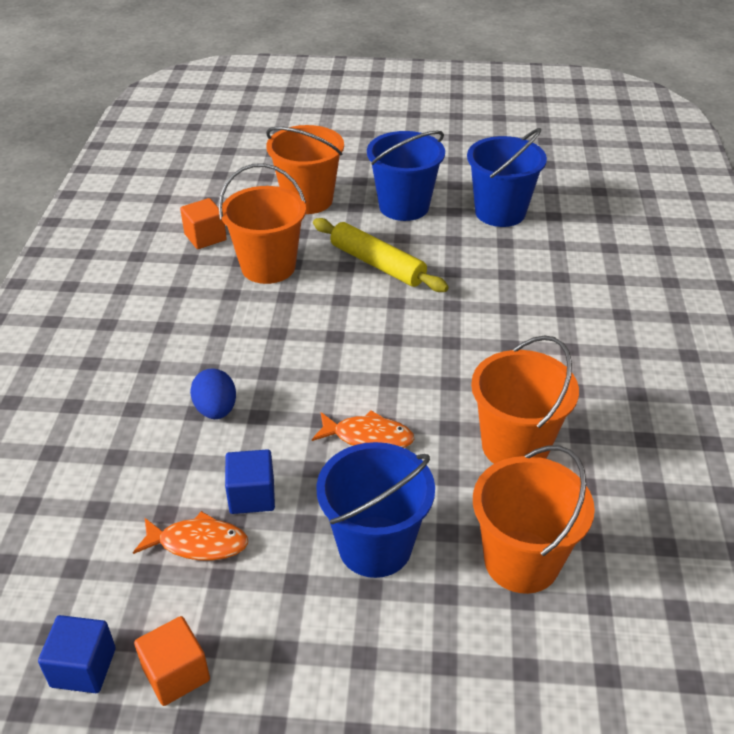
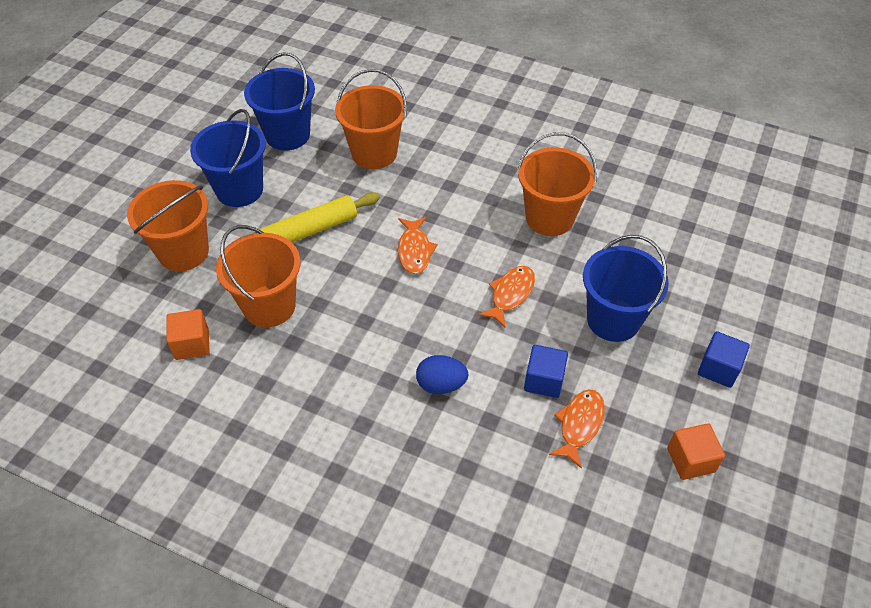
camera: 70 degrees left, 10 degrees up
(83, 667) = (673, 519): blue cube -> blue cube (718, 369)
(392, 343) = (414, 251): none -> orange fish
(521, 561) = (646, 249): orange bucket -> orange bucket (374, 153)

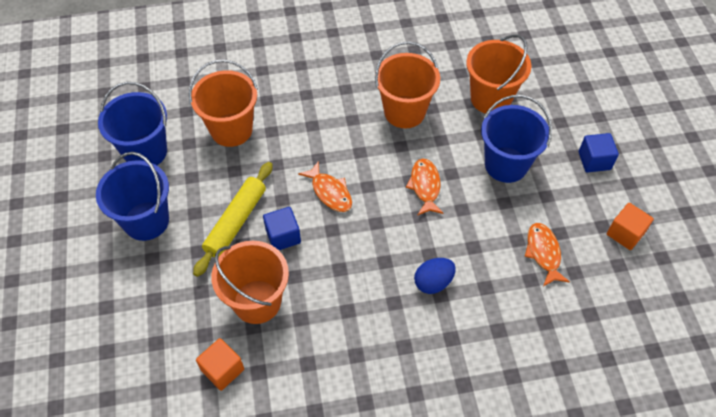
camera: 35 degrees left, 5 degrees up
(183, 252) = (146, 300): orange bucket -> orange bucket (490, 98)
(544, 380) = (497, 236): blue cube -> blue cube (283, 236)

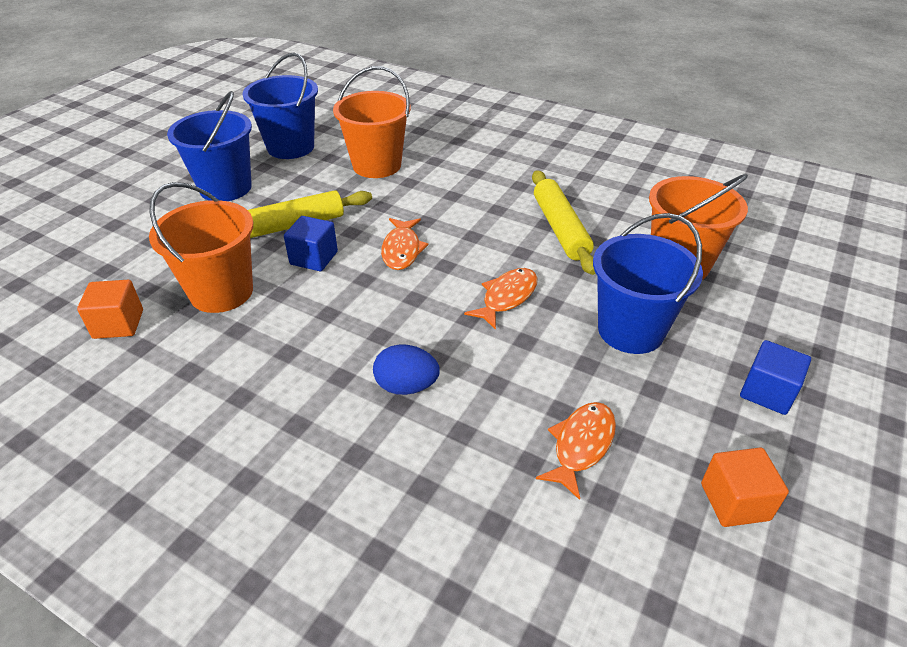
camera: 40 degrees right, 15 degrees down
(404, 112) = (560, 228): orange bucket -> yellow rolling pin

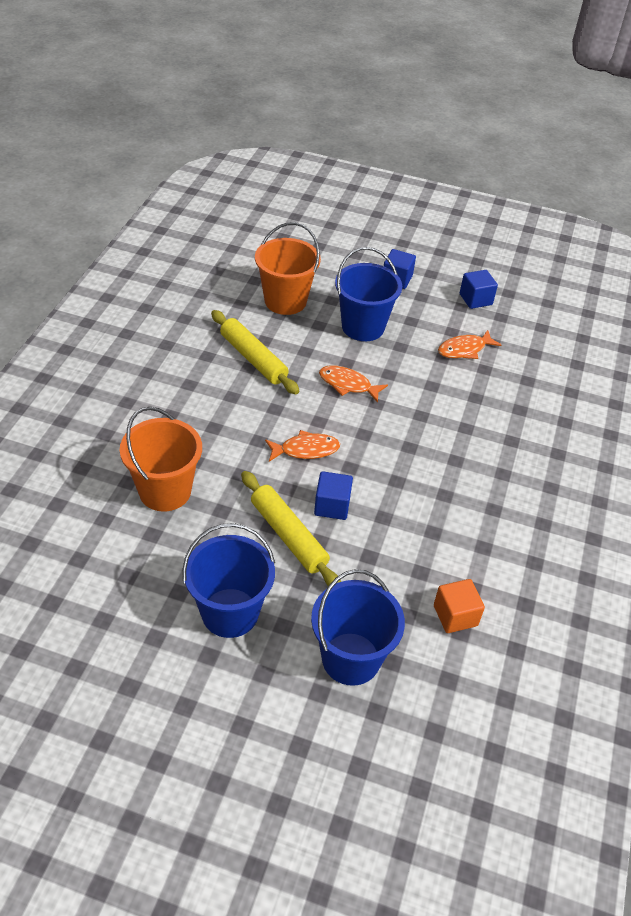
camera: 105 degrees left, 5 degrees up
(221, 292) = (394, 557): orange bucket -> none
(290, 147) = (131, 577): blue bucket -> blue bucket (351, 658)
(406, 386) = (451, 426): blue egg -> none
(560, 228) = (253, 358): yellow rolling pin -> yellow rolling pin turned 75 degrees clockwise
(581, 445) = (464, 349): orange fish -> orange fish turned 45 degrees counterclockwise
(735, 501) = (475, 299): orange cube -> blue cube

